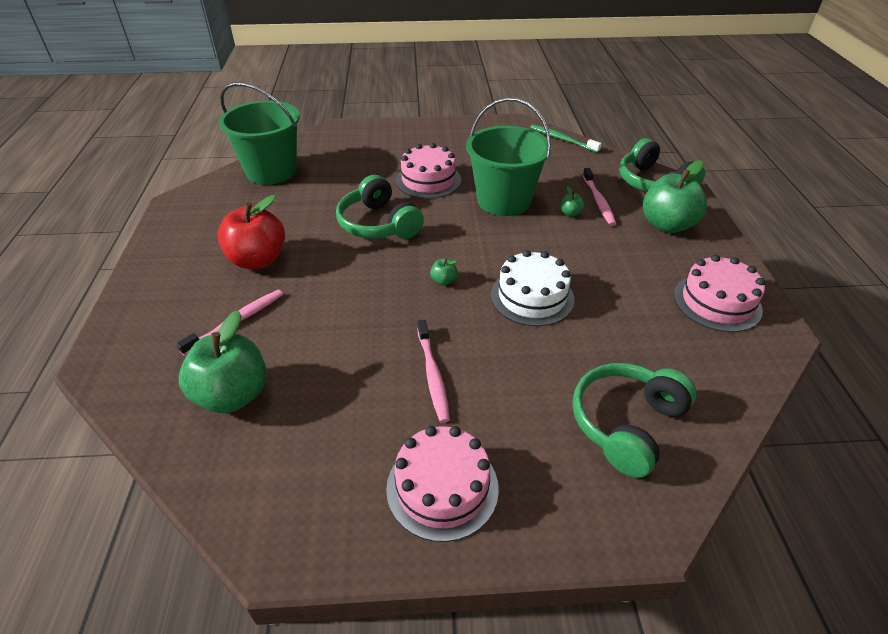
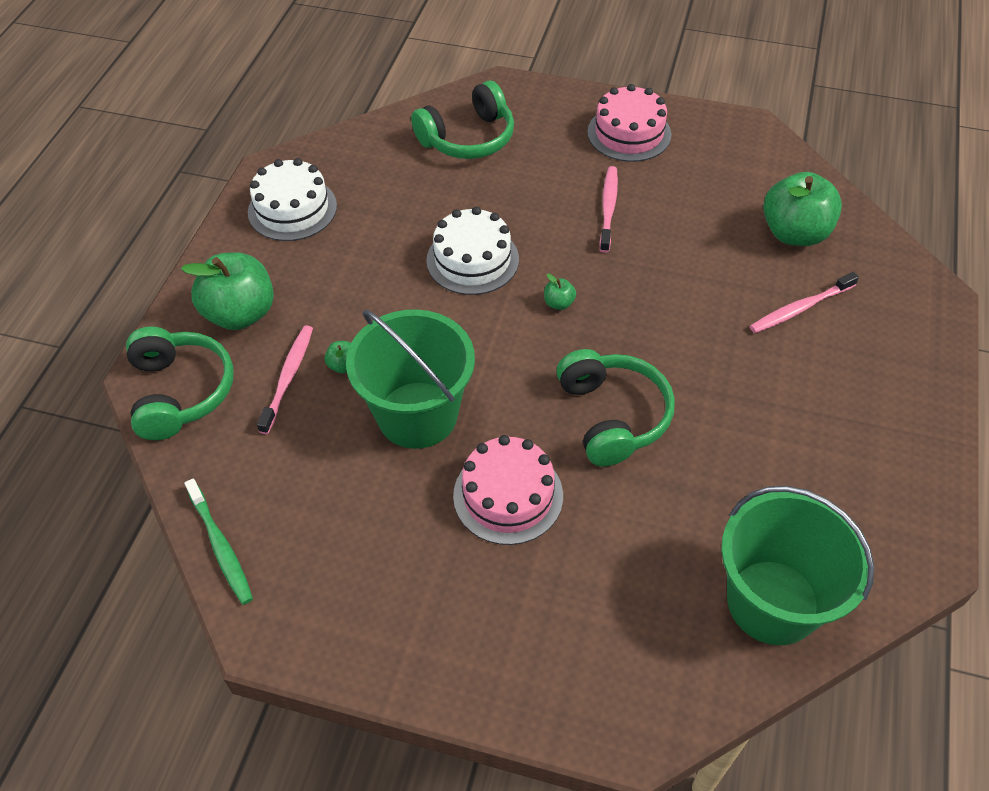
camera: 160 degrees left, 10 degrees up
(258, 260) = (783, 393): red apple -> none
(717, 302) = (292, 209): pink cake -> white cake

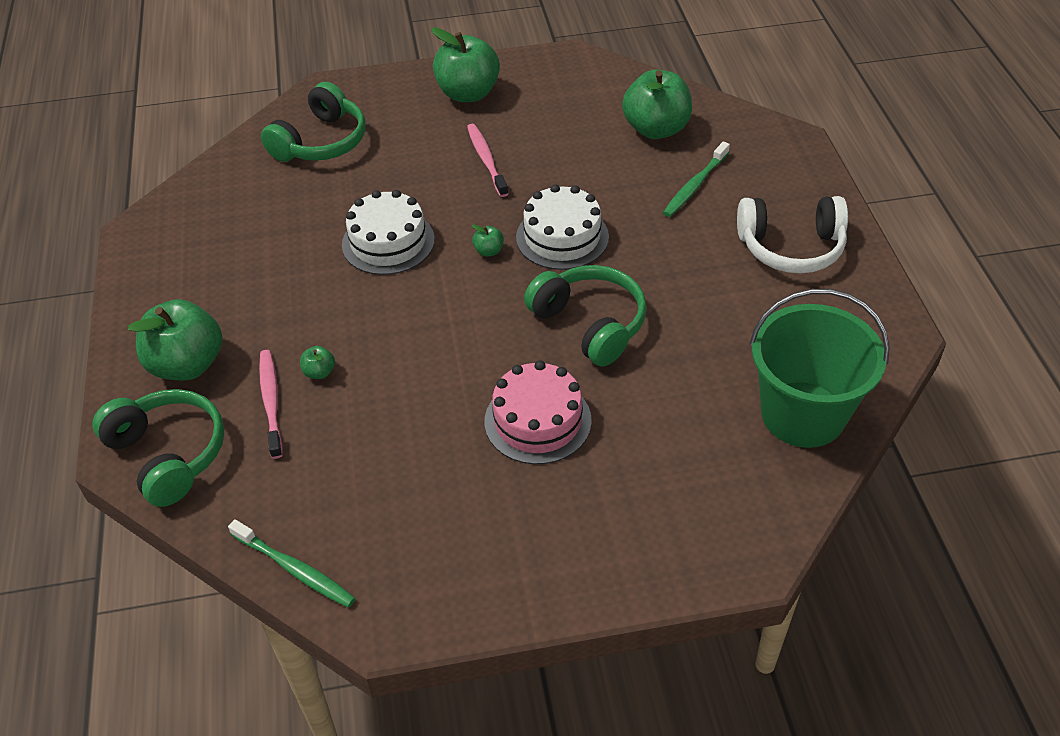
camera: 25 degrees left, 5 degrees down
(292, 209) = (183, 256): white cake -> white cake (562, 237)
(417, 415) = (415, 387): green bucket -> none
(629, 133) = (468, 93): pink cake -> green apple
(800, 309) = (694, 186): pink toothbrush -> green toothbrush
(864, 414) = (791, 247): none -> white headphones

